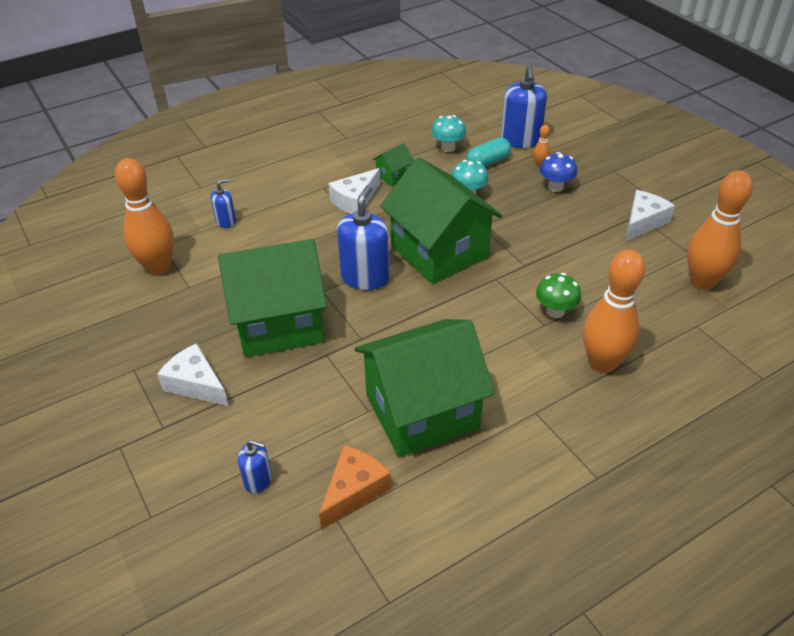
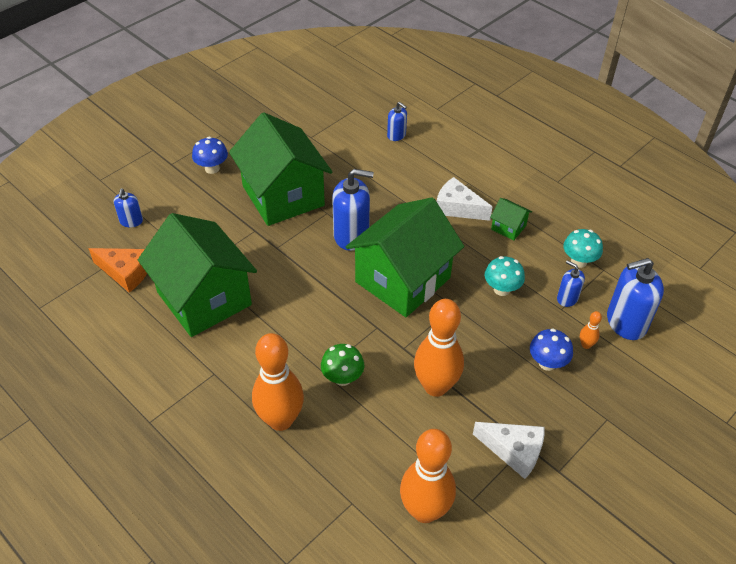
camera: 75 degrees right, 5 degrees up
(158, 267) = (328, 115): orange bowling pin -> orange bowling pin (435, 386)
(196, 384) = (212, 168): white cheese -> blue mushroom
(488, 162) = (567, 298): turquoise capsule -> blue soap dispenser

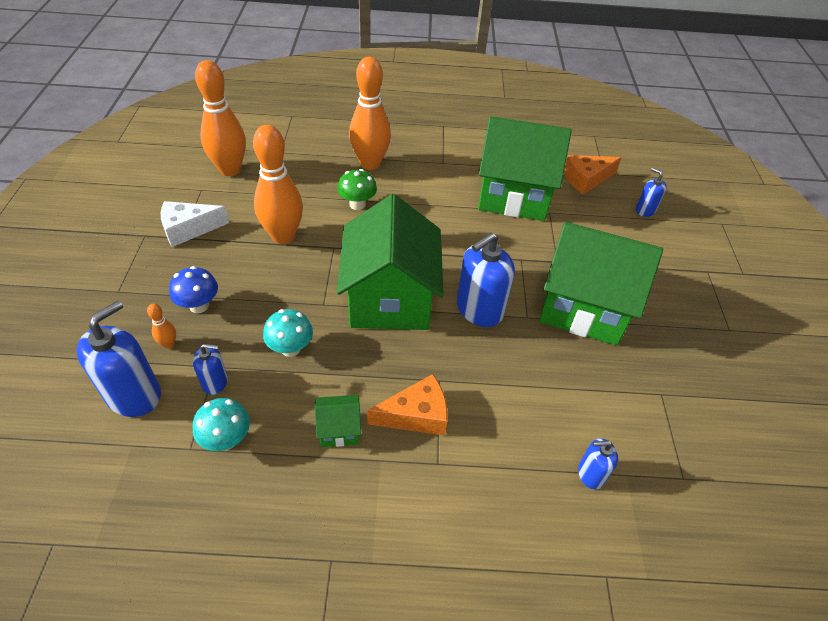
camera: 135 degrees right, 0 degrees up
(212, 168) = (674, 290): blue mushroom -> none
(457, 208) = (416, 415): white cheese -> orange cheese

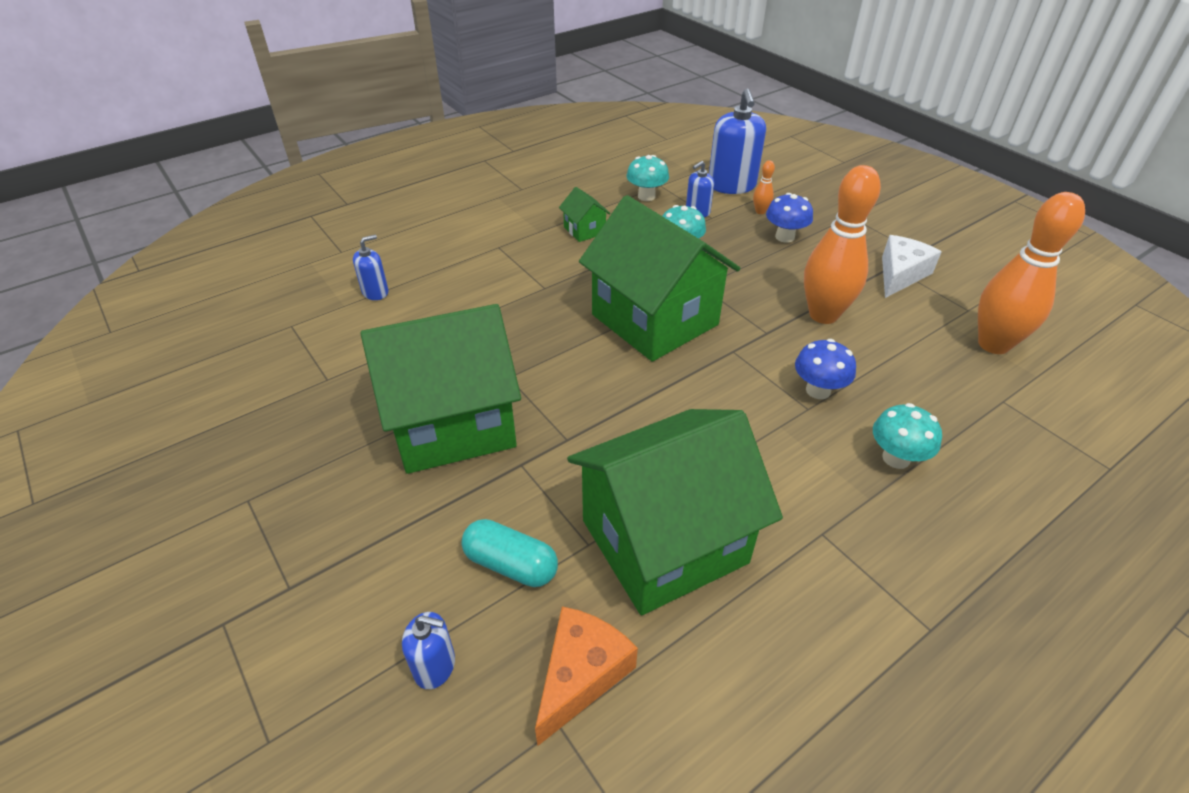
camera: 145 degrees right, 5 degrees down
(339, 429) = (584, 230): green house -> green house turned 75 degrees counterclockwise
(357, 204) = (818, 390): green mushroom -> blue mushroom
(370, 163) = (896, 458): orange bowling pin -> turquoise mushroom
(416, 415) = (539, 261): orange cheese -> none
(479, 309) = (563, 356): blue soap dispenser -> none
(592, 224) = (511, 564): none -> turquoise capsule

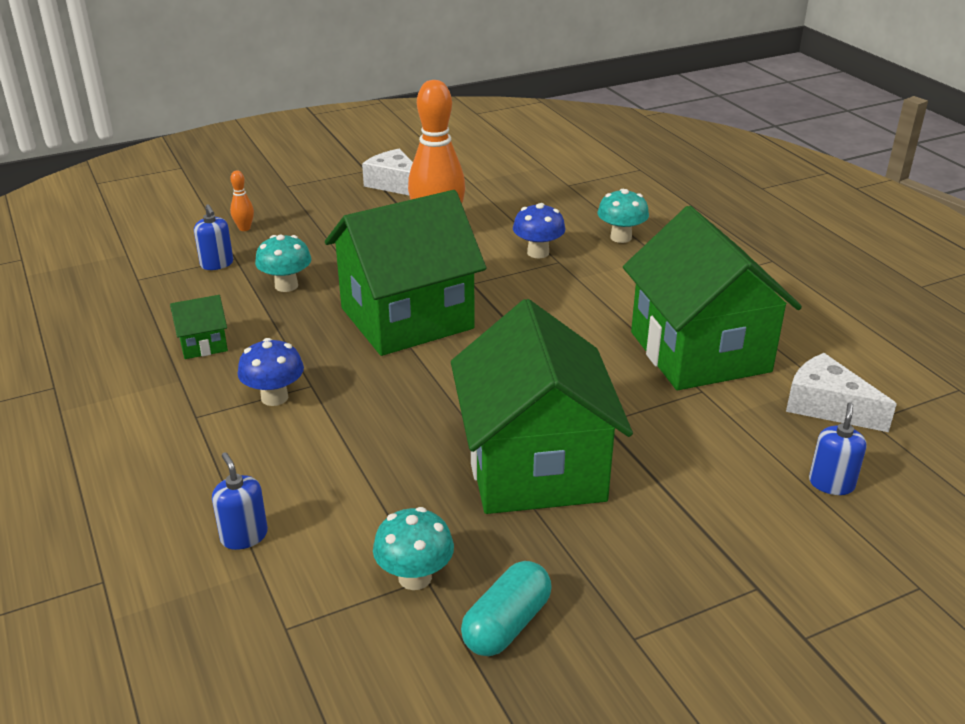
camera: 80 degrees left, 10 degrees down
(511, 564) = (725, 435): turquoise capsule -> turquoise capsule (506, 624)
(581, 675) = (827, 406): orange cheese -> white cheese
(646, 196) = (157, 292): turquoise mushroom -> turquoise mushroom (415, 577)
(731, 186) = (178, 235): blue soap dispenser -> none
(784, 237) = (302, 224): blue mushroom -> blue mushroom (274, 397)
(993, 344) = (504, 172): orange bowling pin -> none

